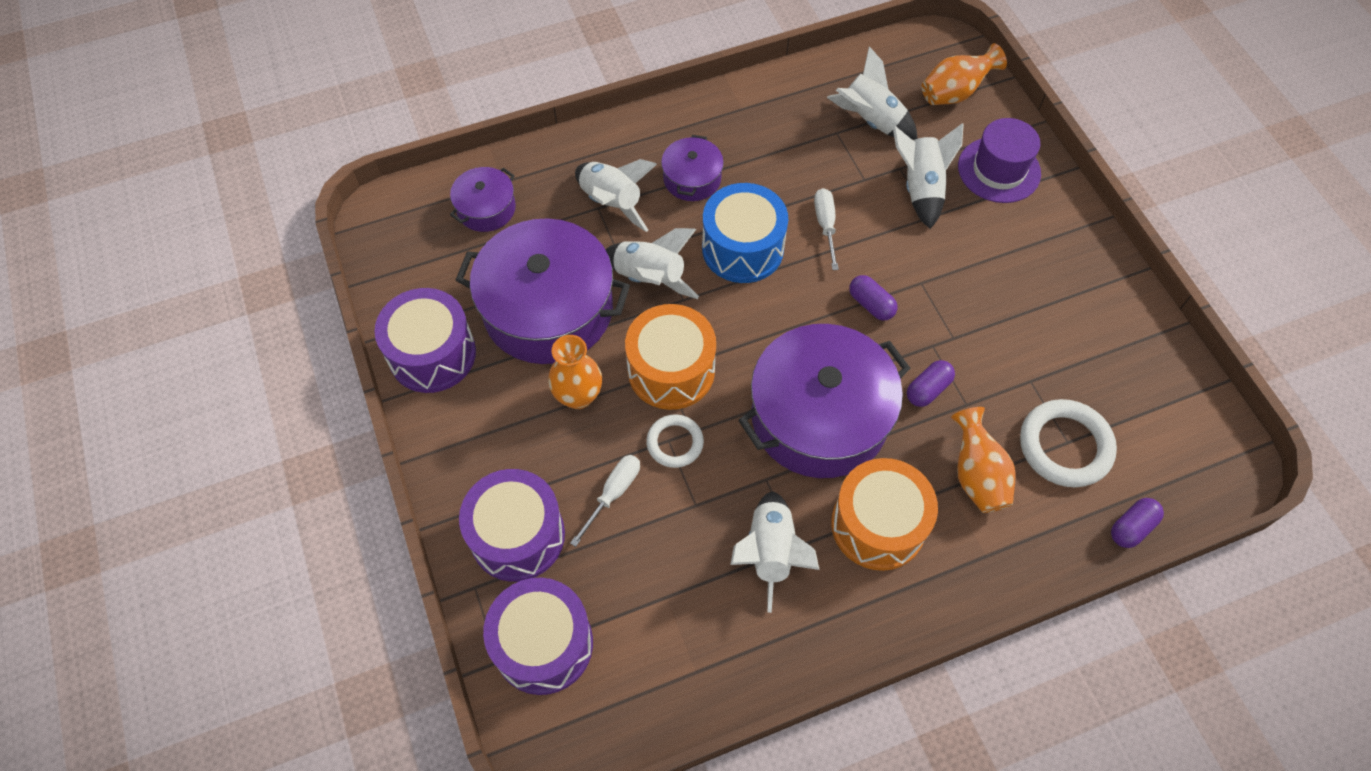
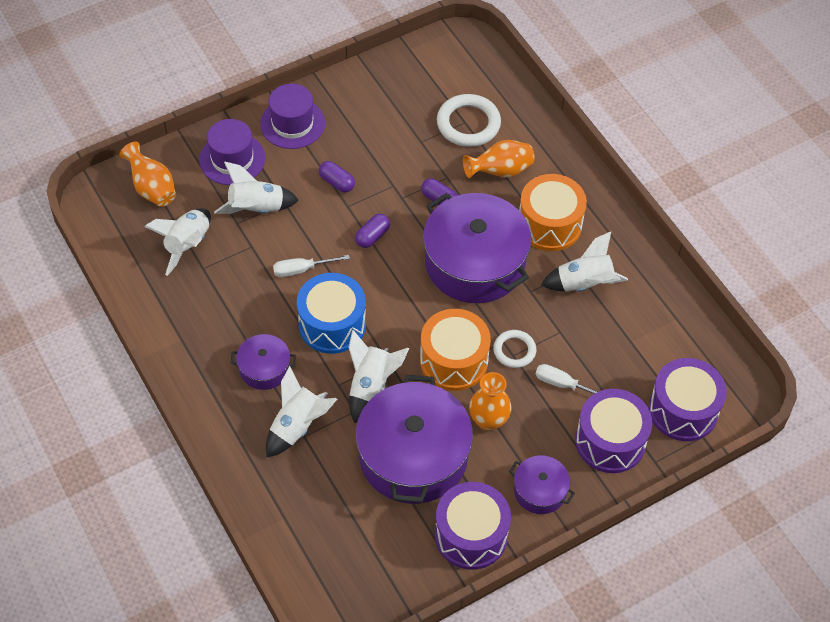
camera: 100 degrees left, 5 degrees down
(486, 208) = (316, 525): purple pot -> purple pot (540, 491)
(1058, 236) = (292, 123): none -> purple hat
(1131, 527) = (519, 92): purple capsule -> purple capsule (337, 182)

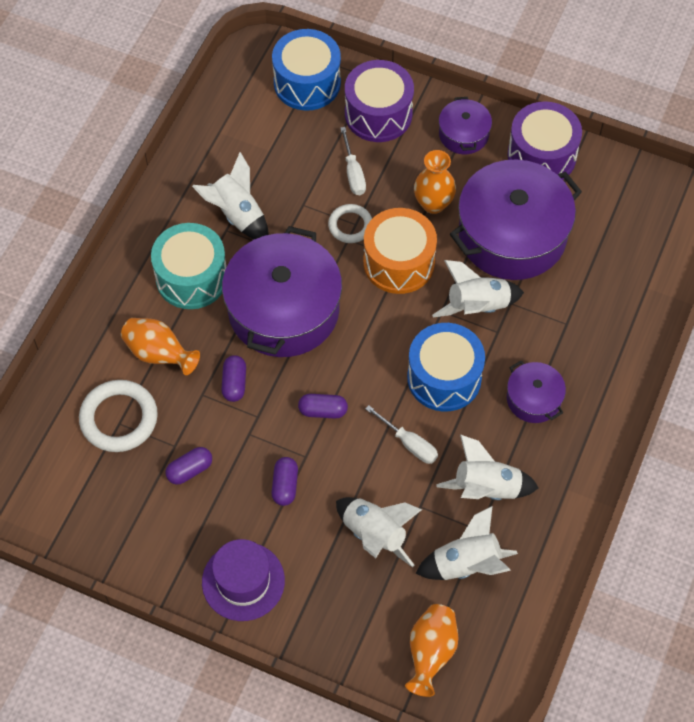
camera: 125 degrees left, 5 degrees up
(232, 159) = (333, 604): purple hat -> none
(297, 426) = (562, 334): white rocket -> white rocket (486, 488)
(395, 139) = (190, 470): none -> purple capsule
(549, 224) = (191, 278): orange drum -> turquoise drum
(683, 410) = (307, 83): purple drum -> blue drum

